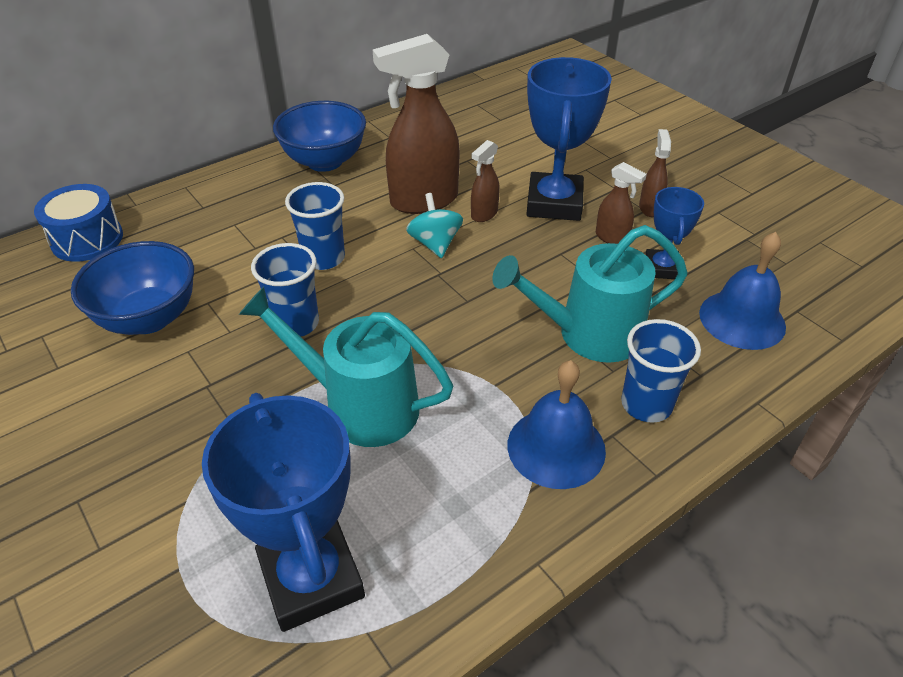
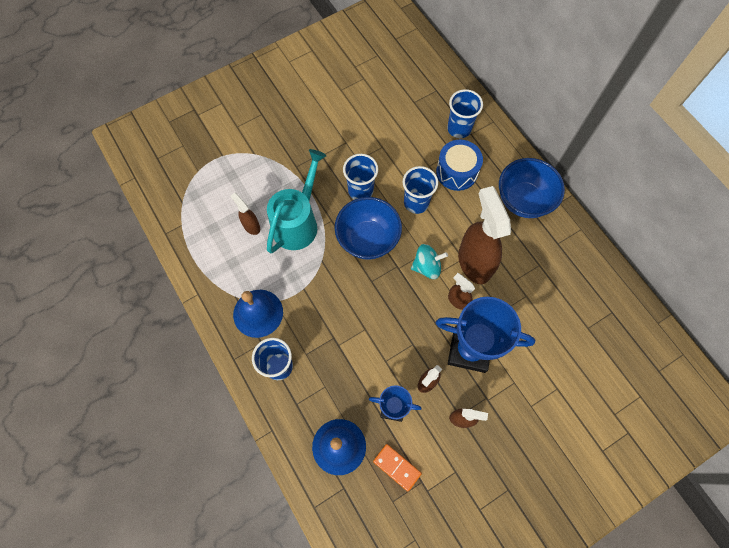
camera: 95 degrees right, 25 degrees up
(87, 239) = (441, 81): blue drum -> blue drum (456, 172)
(149, 318) = (371, 121): blue bowl -> blue bowl (368, 239)
(190, 218) = (459, 129): none -> blue cup
(311, 578) = (208, 204): blue trophy -> none
(368, 483) = (251, 226): none -> brown spray bottle
(588, 334) = (336, 346): turquoise watering can -> none
(740, 261) = (397, 467): none -> orange domino

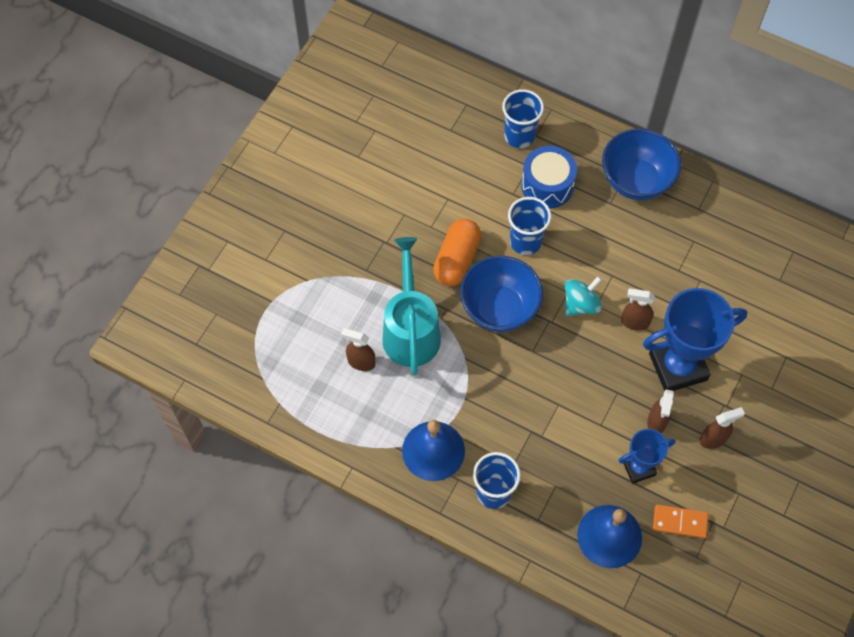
camera: 30 degrees left, 5 degrees down
(360, 190) = (456, 259): blue cup -> orange capsule
(474, 262) = (626, 273): brown spray bottle -> none

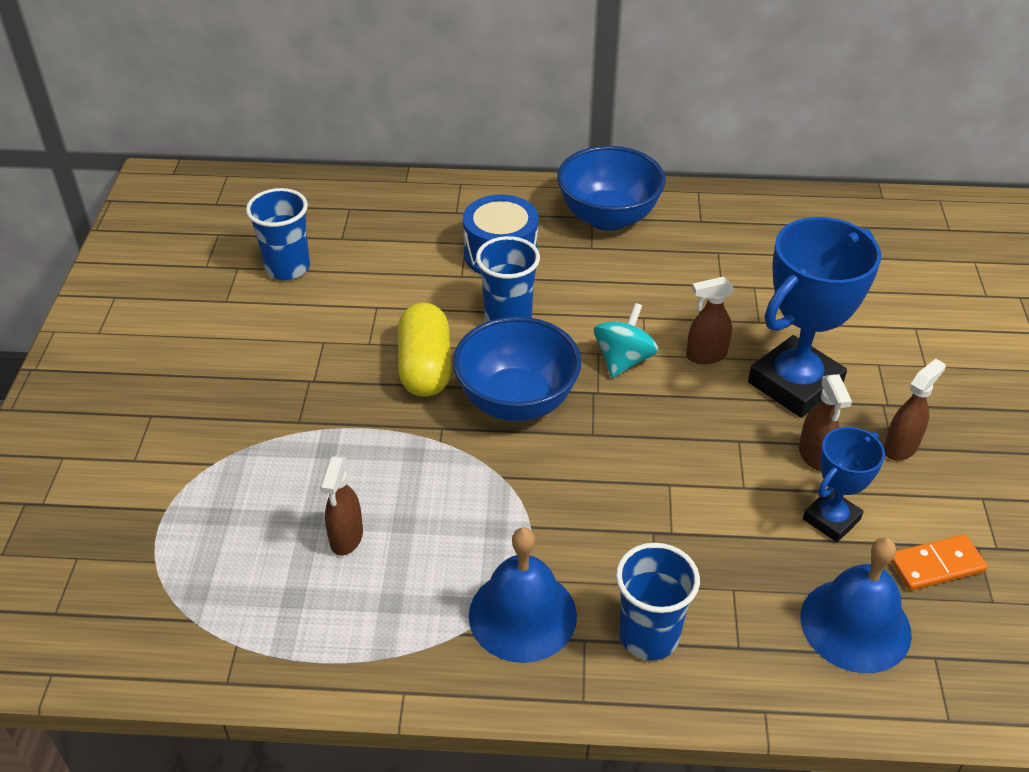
camera: 25 degrees left, 20 degrees down
(361, 362) = (346, 538): brown spray bottle -> brown spray bottle turned 75 degrees counterclockwise
(410, 330) = (403, 471): turquoise watering can -> none
(456, 259) = (425, 367): orange capsule -> yellow capsule
(519, 136) = (435, 218): blue cup -> blue cup (287, 268)

